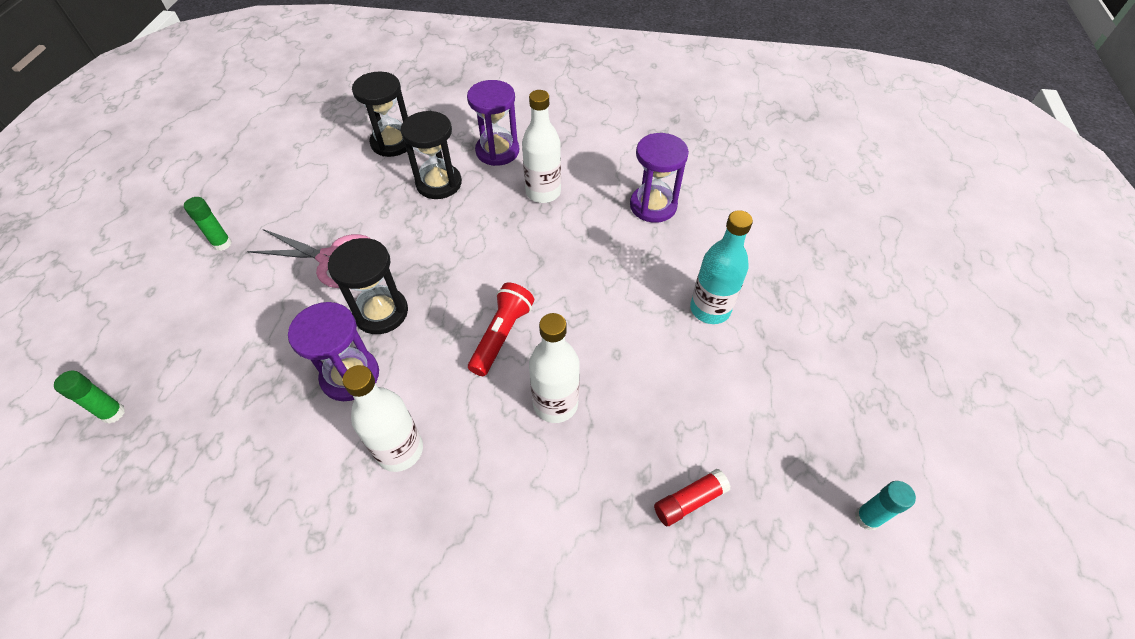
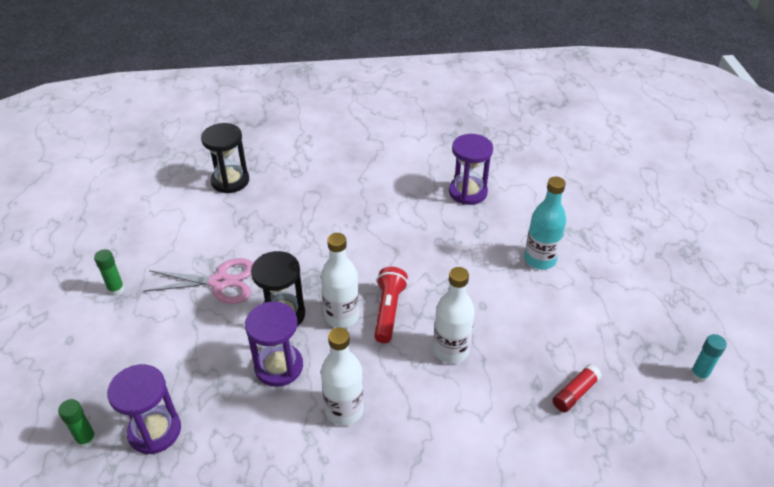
camera: 15 degrees left, 10 degrees down
(439, 183) = (285, 206): black hourglass -> none
(497, 151) = (324, 172): purple hourglass -> purple hourglass (154, 431)
(543, 192) = (376, 198): white bottle -> white bottle (342, 316)

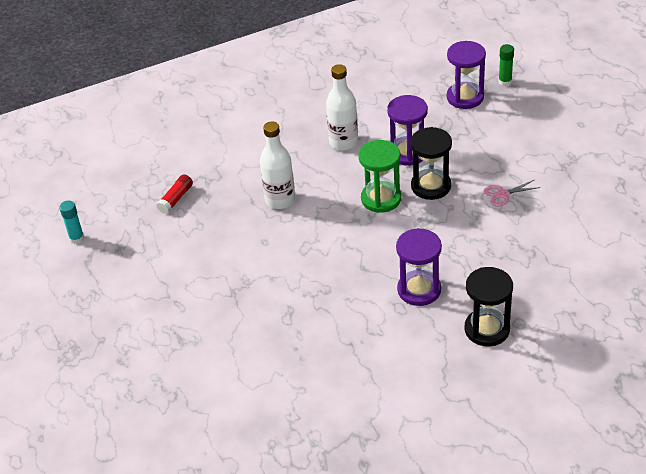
camera: 165 degrees right, 0 degrees up
(116, 289) = (584, 164): green glue stick -> none
(220, 282) = (503, 194): pink scissors -> pink scissors, size x0.55
(230, 181) = (582, 291): black hourglass -> black hourglass (487, 329)
(342, 316) = (381, 199): white bottle -> green hourglass
(388, 311) = (344, 214): red flashlight -> none
(467, 192) = (315, 356): purple hourglass -> purple hourglass (419, 290)
(540, 259) = (220, 299): turquoise bottle -> none

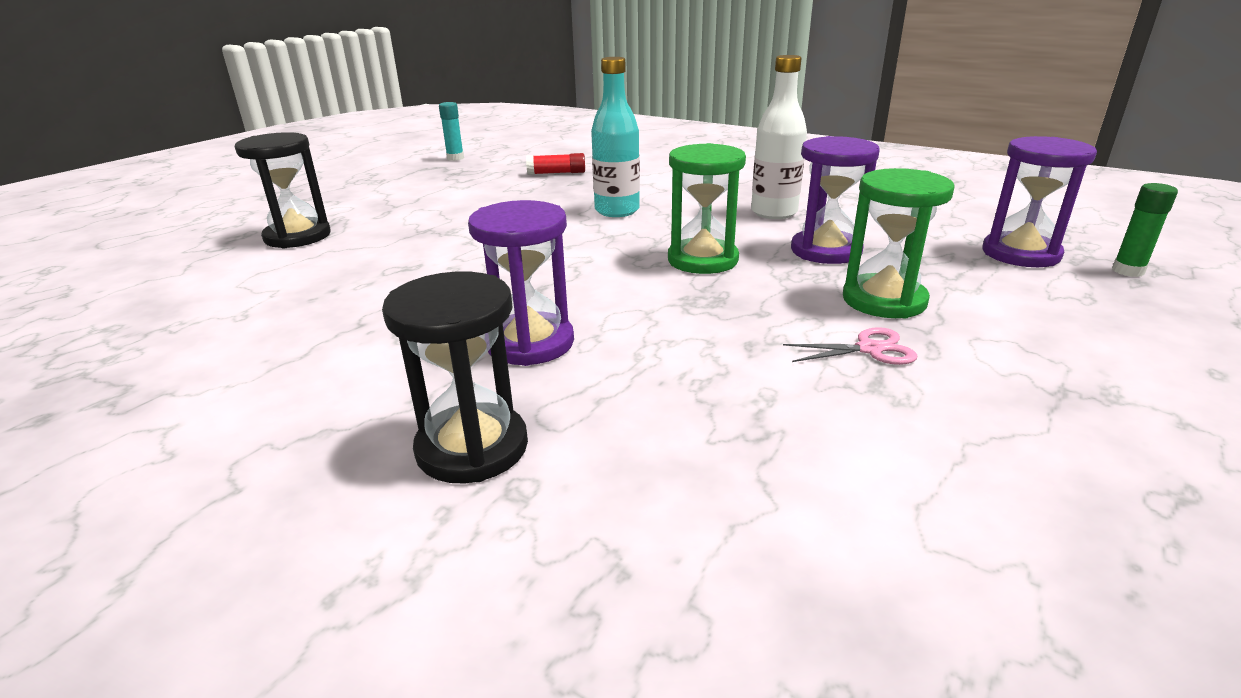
camera: 55 degrees right, 15 degrees down
(280, 200) = (617, 211): white bottle -> turquoise bottle
(431, 186) = (784, 284): black hourglass -> black hourglass (297, 236)
(470, 166) = (884, 300): none -> green hourglass
(503, 194) = (869, 349): pink scissors -> pink scissors turned 135 degrees clockwise

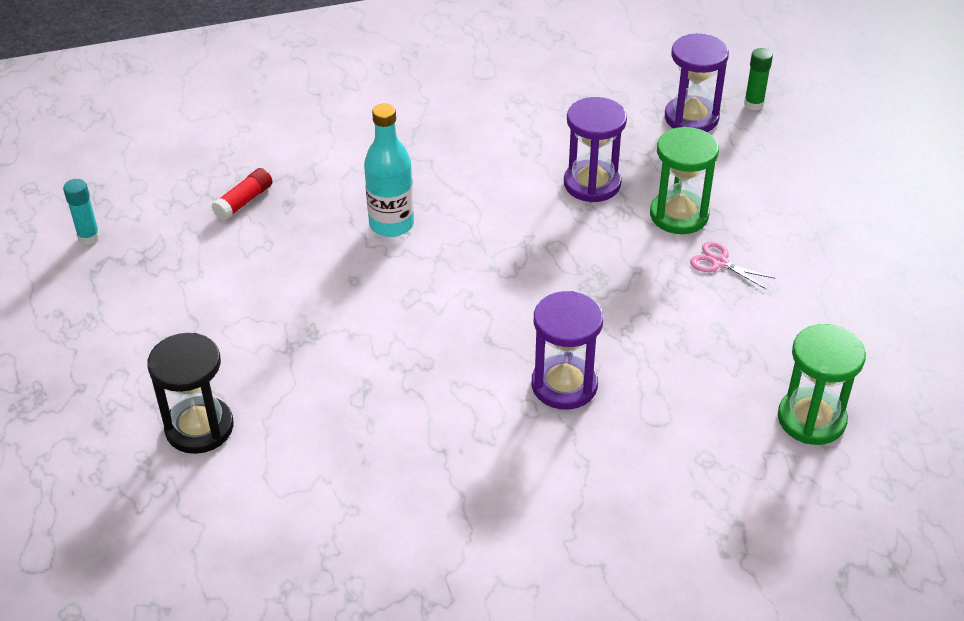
camera: 50 degrees left, 15 degrees up
(472, 447) = (654, 461): black hourglass -> none
(702, 260) = (538, 243): green hourglass -> green hourglass (811, 419)
(774, 213) = (502, 156): white bottle -> none
(869, 349) = (719, 262): pink scissors -> pink scissors turned 90 degrees counterclockwise

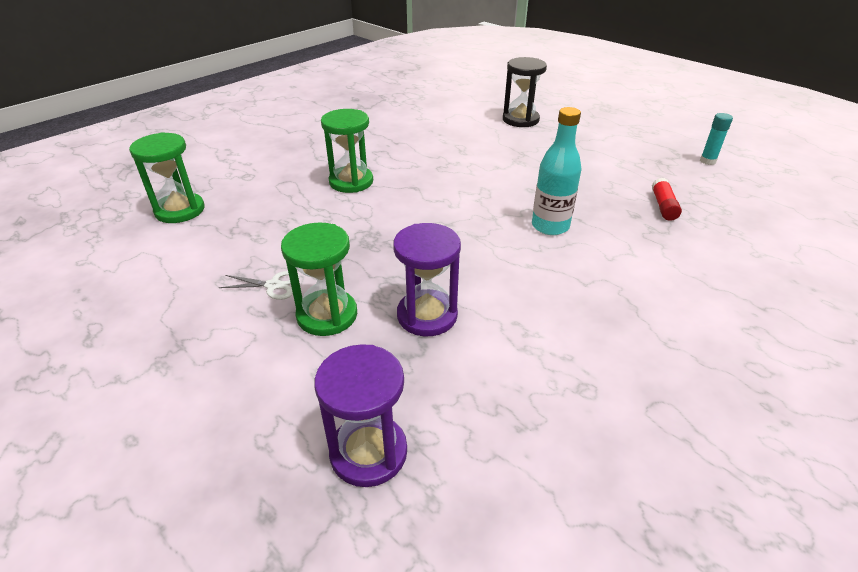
camera: 150 degrees right, 5 degrees down
(564, 385) = (351, 182): purple hourglass -> green hourglass
(719, 262) = (273, 285): pink scissors -> white scissors
(753, 104) = (289, 524): green glue stick -> none

